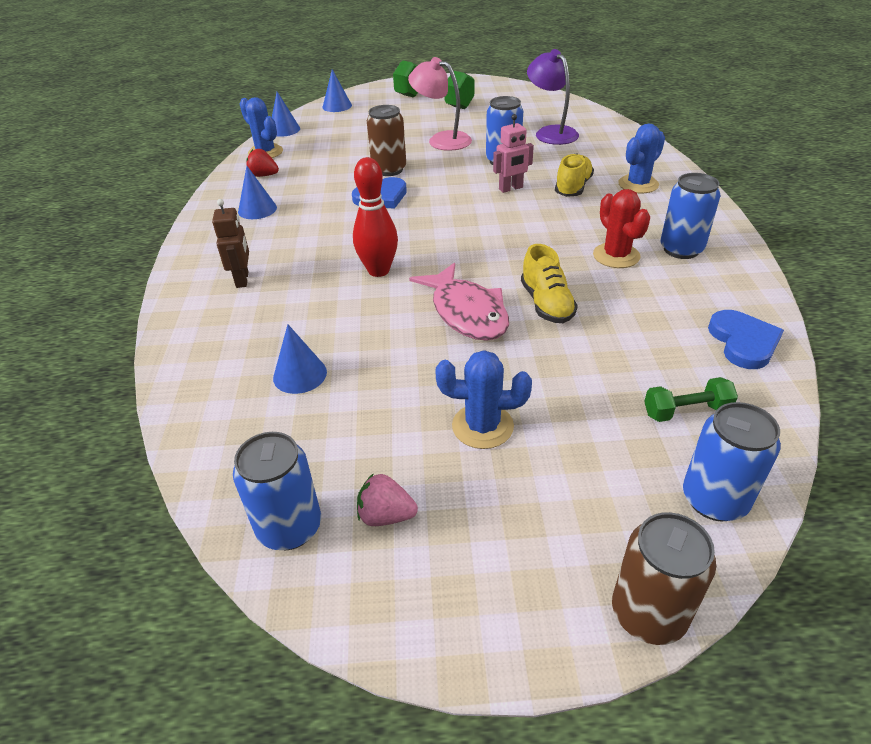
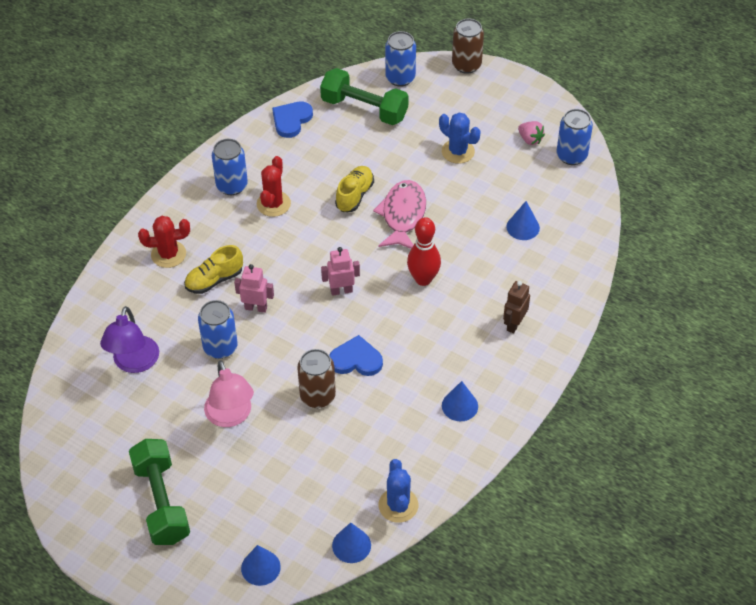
camera: 145 degrees left, 10 degrees up
(264, 175) = (425, 459): red strawberry -> none
(452, 228) = (341, 290): none -> pink robot
(638, 184) = (168, 254): blue cactus -> red cactus
(686, 411) = (364, 109): green dumbbell -> green dumbbell, size x1.94

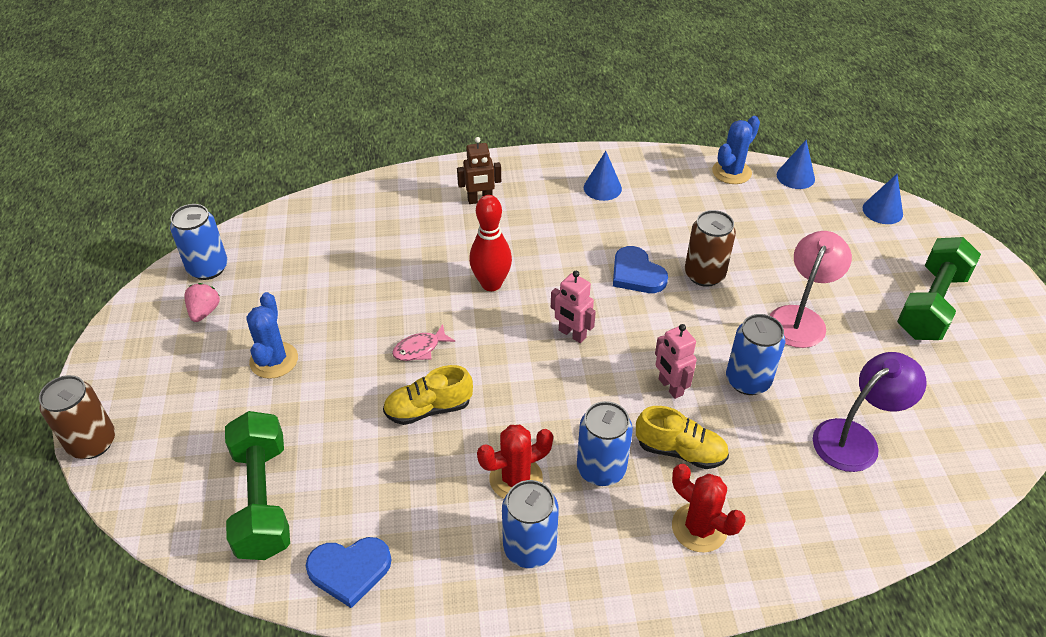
camera: 130 degrees left, 5 degrees down
(400, 78) = (167, 499): blue can -> blue can (601, 469)
(403, 215) = (420, 349): pink fish -> pink fish, size x0.51
(523, 227) = (350, 252): blue cone -> none

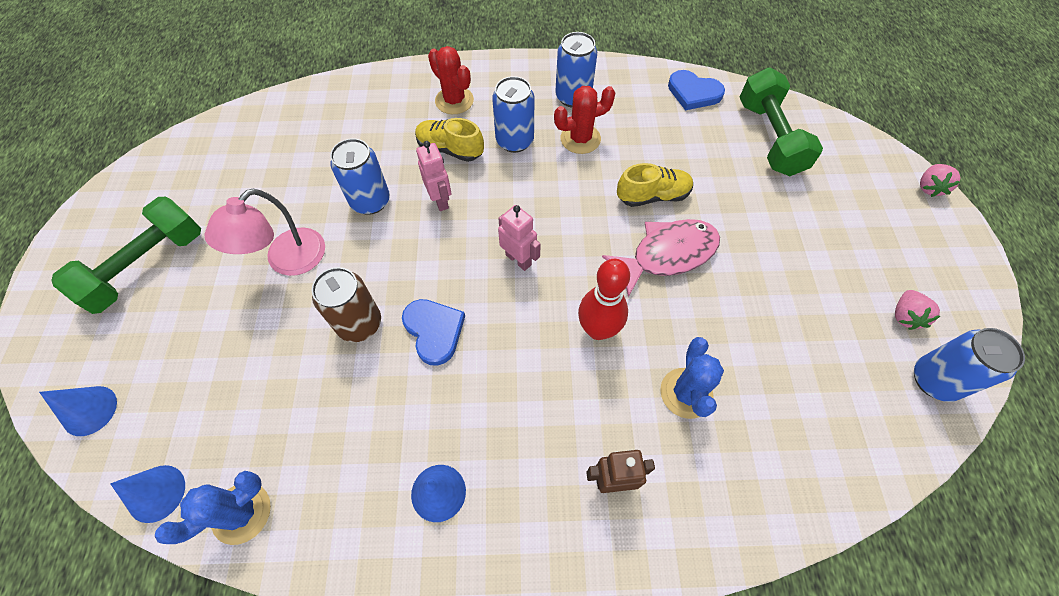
camera: 175 degrees left, 15 degrees up
(92, 443) = (929, 187): brown can -> pink strawberry
(274, 360) = (806, 252): blue cactus -> blue cactus (686, 393)
(349, 570) = (693, 93): blue heart -> blue heart turned 150 degrees counterclockwise
(420, 349) = (667, 254): pink fish -> pink fish, size x1.95
(855, 438) = (309, 149): purple lamp -> none

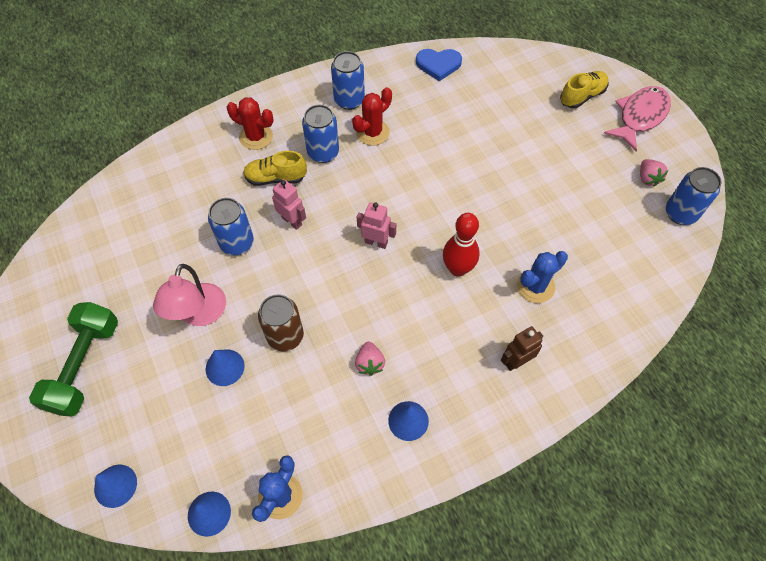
camera: 25 degrees left, 0 degrees up
(277, 330) = (225, 367): none -> blue cone
(434, 331) = (343, 318): blue heart -> none
(652, 196) = (448, 157): yellow shoe -> yellow shoe (582, 96)
(667, 254) = (479, 197): pink fish -> pink fish (640, 117)
(686, 393) = (535, 286): blue cactus -> blue cactus turned 75 degrees clockwise
(769, 138) = (508, 82): green dumbbell -> none
(929, 187) = (629, 81): pink strawberry -> pink strawberry (369, 363)

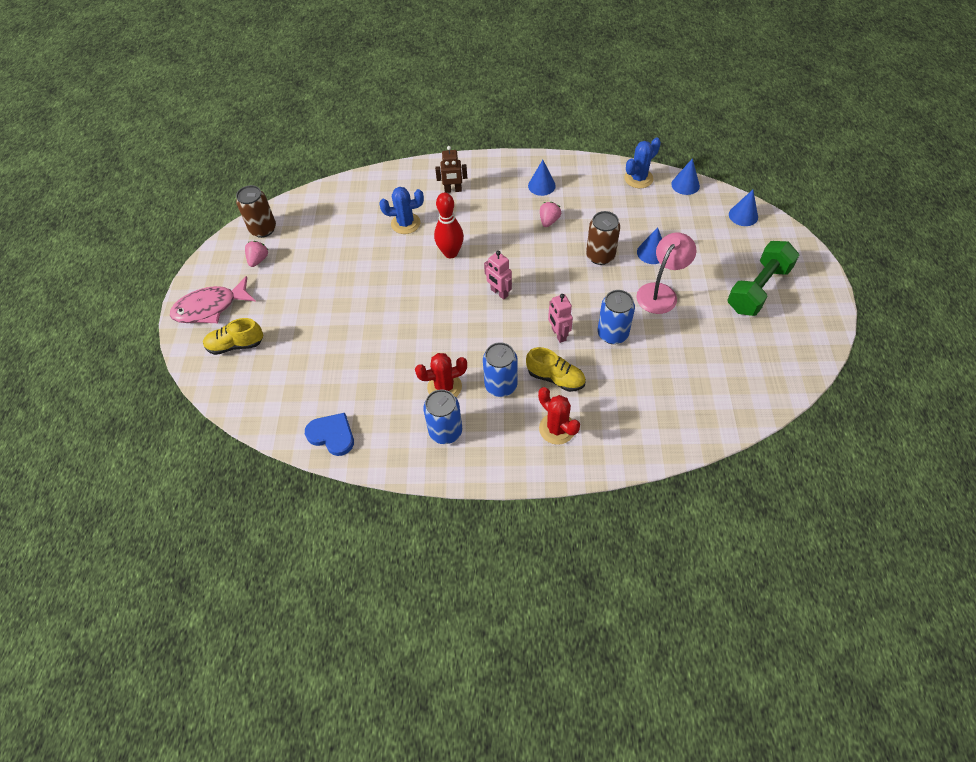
camera: 150 degrees left, 5 degrees down
(680, 213) = (263, 229): blue can -> brown can

